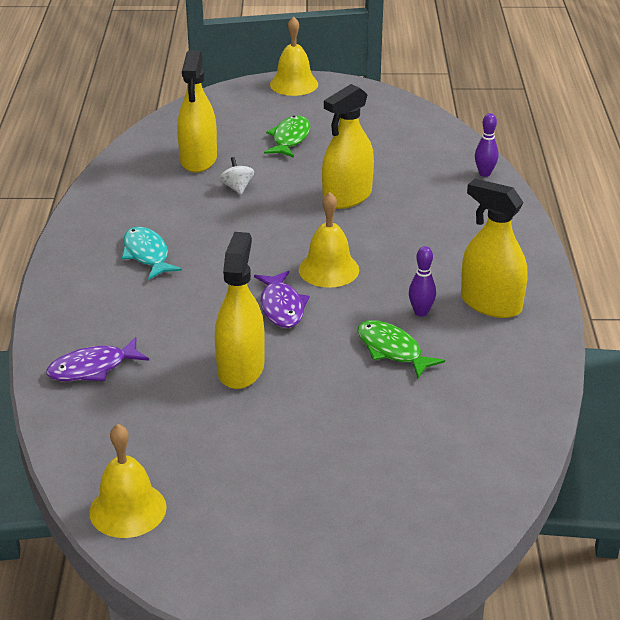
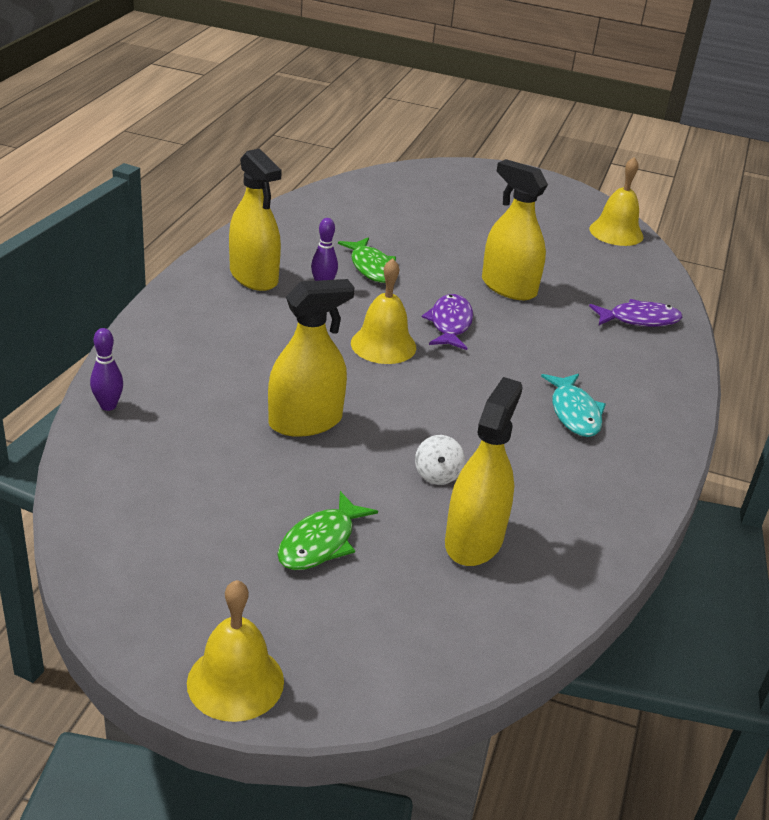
camera: 165 degrees left, 0 degrees up
(240, 369) = (508, 287): yellow spray bottle -> yellow spray bottle turned 105 degrees clockwise

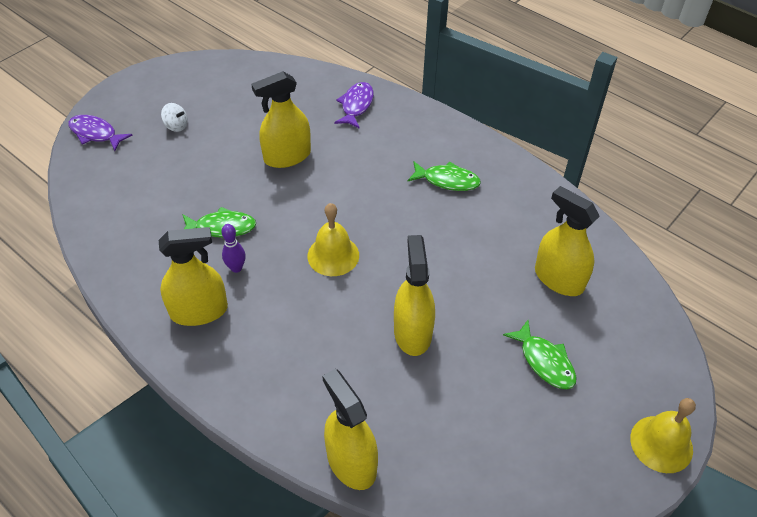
camera: 65 degrees left, 15 degrees up
(108, 406) = (351, 462): purple bowling pin -> yellow spray bottle
(437, 474) = (491, 275): white spinning top -> white spinning top (176, 126)
(450, 324) = (321, 207): purple fish -> purple fish (96, 134)
(574, 412) = (447, 180): turquoise fish -> green fish
(616, 232) = (240, 69): yellow bell -> none

